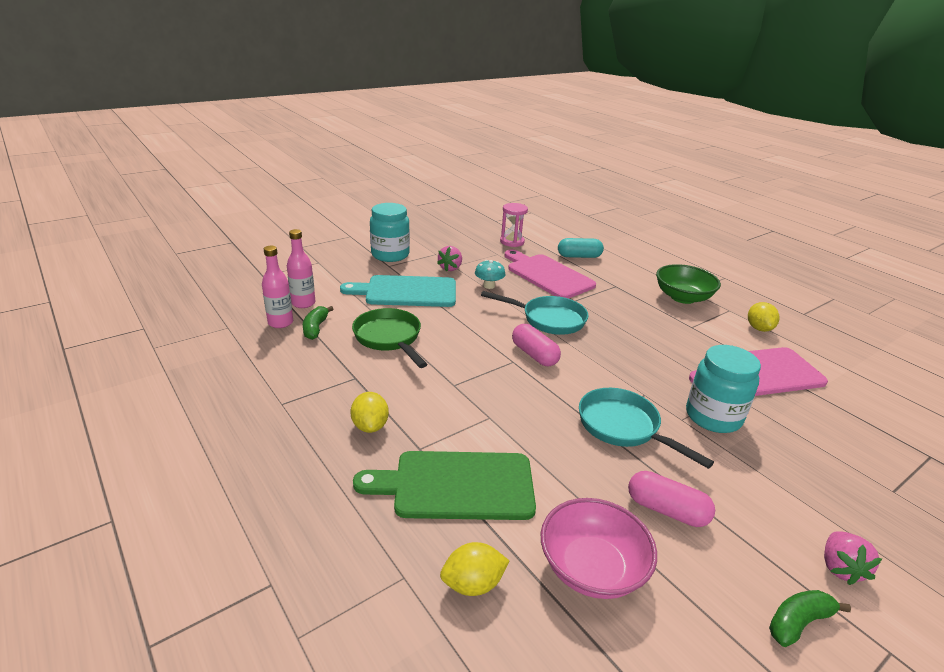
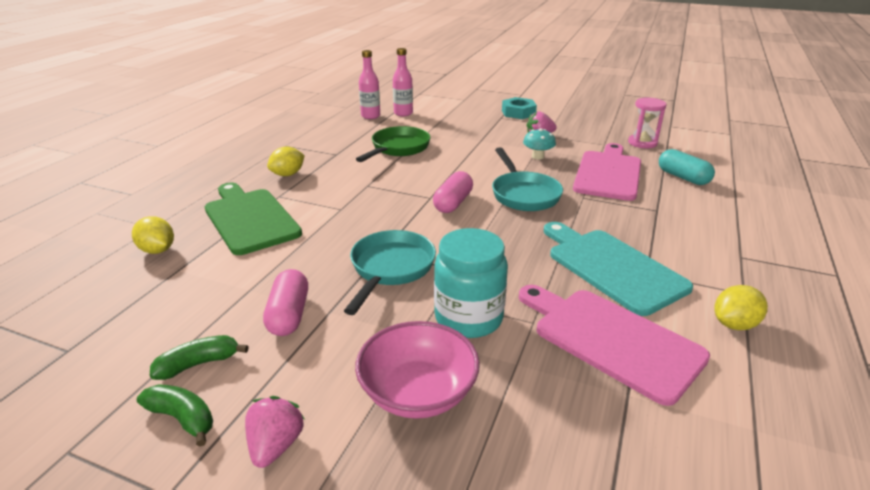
camera: 60 degrees right, 0 degrees up
(315, 328) = (378, 126): green banana -> green banana (199, 364)
(390, 255) = (518, 113): turquoise jar -> turquoise nut
(406, 292) = (472, 134): turquoise cutting board -> turquoise cutting board (611, 267)
(591, 568) = (196, 292): pink bowl -> pink bowl (418, 392)
(682, 297) = (711, 254): green bowl -> none
(840, 568) = (276, 445): pink strawberry -> pink strawberry turned 120 degrees clockwise

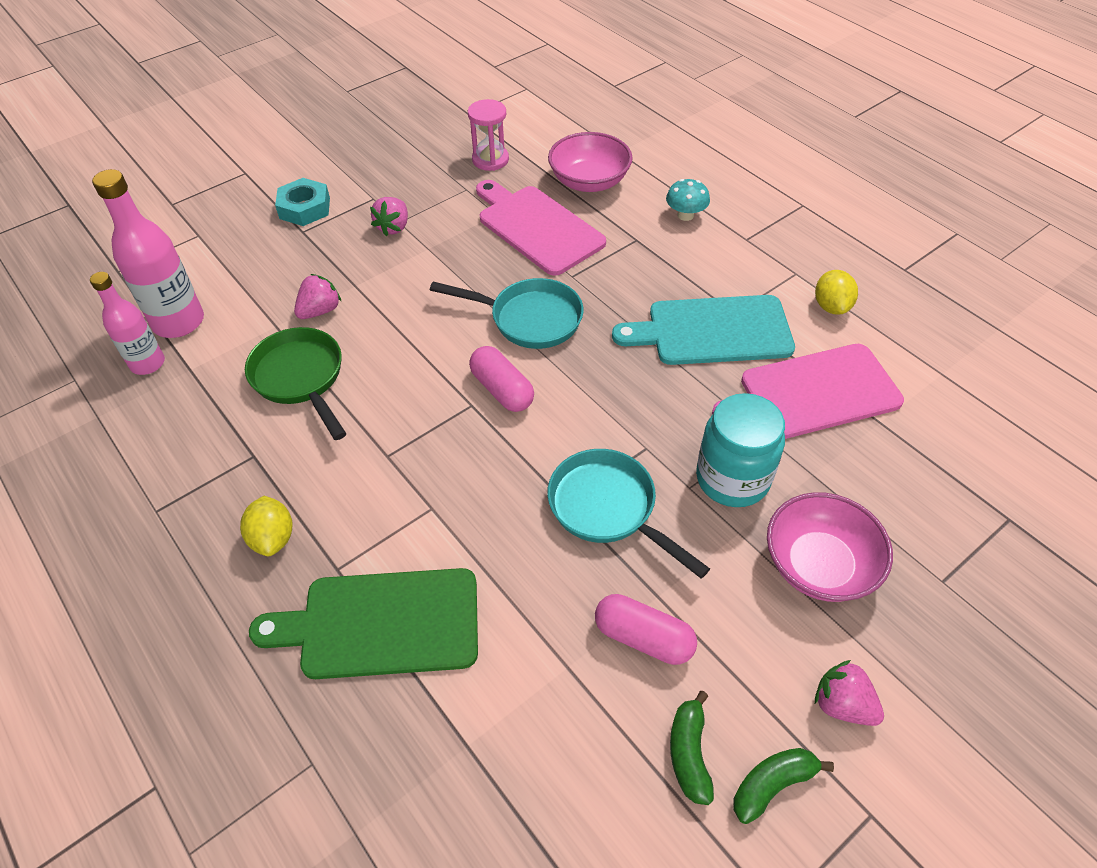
camera: 60 degrees left, 20 degrees up
(157, 250) = (393, 766): yellow lemon -> none
(403, 113) = (178, 322): pink bottle -> pink bottle, size x1.55
(450, 138) = (320, 311): none -> pink strawberry
(538, 156) = (448, 259): turquoise mushroom -> turquoise mushroom (685, 215)
(683, 177) = (589, 181): turquoise capsule -> pink bowl

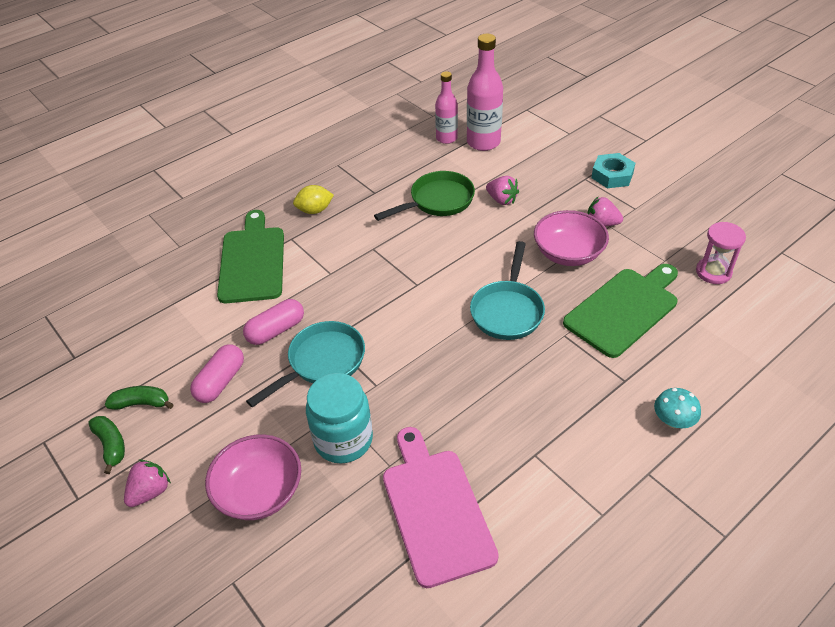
camera: 90 degrees right, 5 degrees down
(502, 390) = (431, 299): pink capsule -> pink capsule (276, 330)
(537, 227) = (623, 309): pink cutting board -> green cutting board
(589, 181) = (704, 344): pink bowl -> pink bowl (568, 253)
(712, 331) = (507, 435): turquoise cutting board -> none
(831, 306) = (555, 542): yellow lemon -> none

